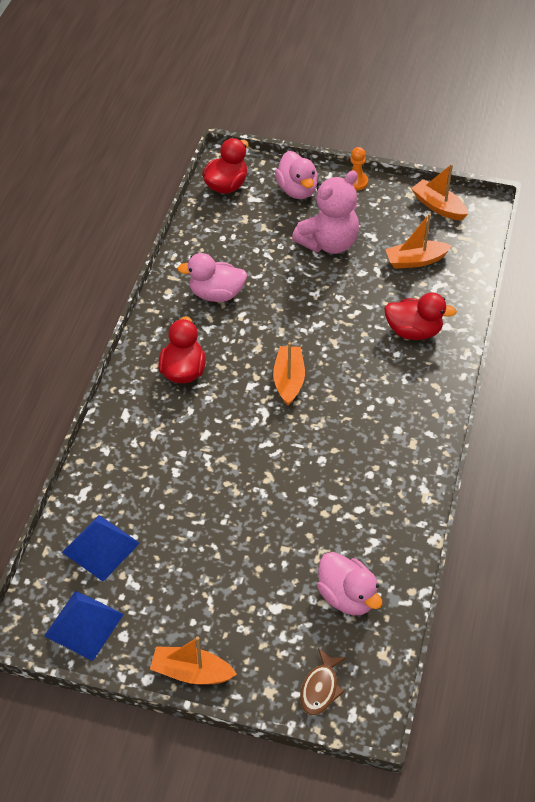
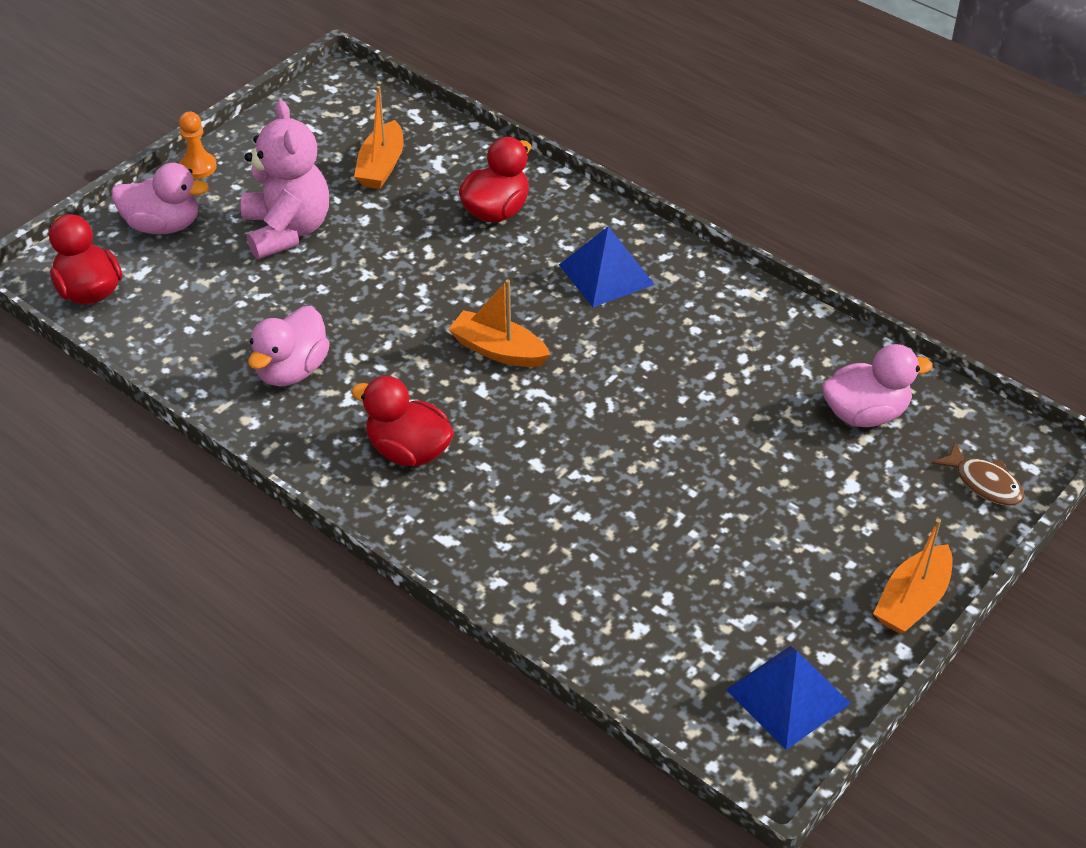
camera: 65 degrees left, 5 degrees down
(100, 547) = (666, 638): blue pyramid -> blue pyramid (606, 274)
(438, 206) = (306, 114): orange boat -> none

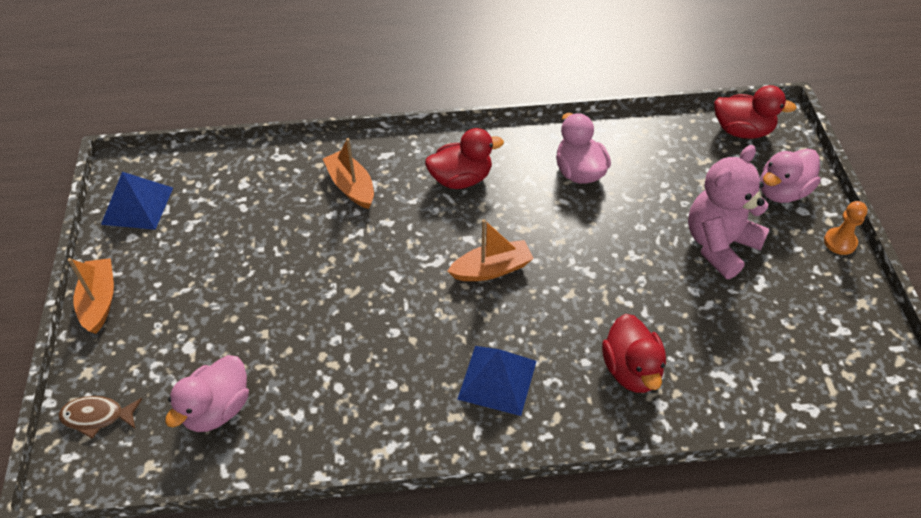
camera: 135 degrees right, 5 degrees up
(287, 230) = (719, 245): pink teddy bear -> pink teddy bear turned 105 degrees clockwise
(381, 166) = (751, 340): orange boat -> orange boat (351, 186)

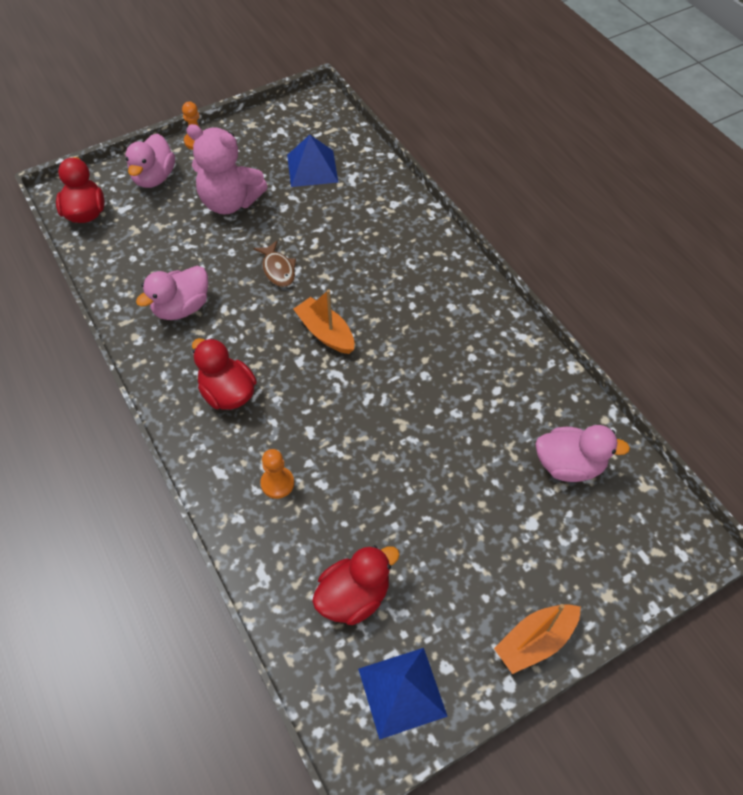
camera: 115 degrees left, 5 degrees up
(97, 417) = (637, 555): brown fish -> brown fish (278, 269)
(351, 186) = (277, 483): orange boat -> orange pawn
(497, 379) = (428, 294): blue pyramid -> blue pyramid (312, 168)
(631, 370) = (375, 224): red duck -> red duck (354, 596)
(782, 191) = (154, 178): pink duck -> pink duck turned 75 degrees clockwise

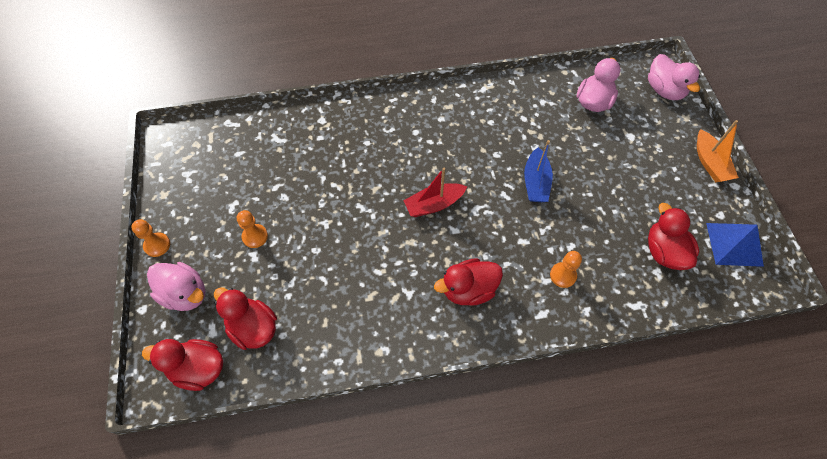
camera: 70 degrees left, 5 degrees up
(134, 235) = (253, 328): none -> red duck
(182, 308) = (363, 305): pink duck -> pink duck (664, 90)
(230, 202) = (255, 236): pink teddy bear -> orange pawn
(278, 269) = (353, 220): brown fish -> none
(312, 168) = (249, 163): blue pyramid -> none
(325, 333) = (434, 204): orange boat -> red boat
(400, 425) = (535, 182): none -> blue boat

